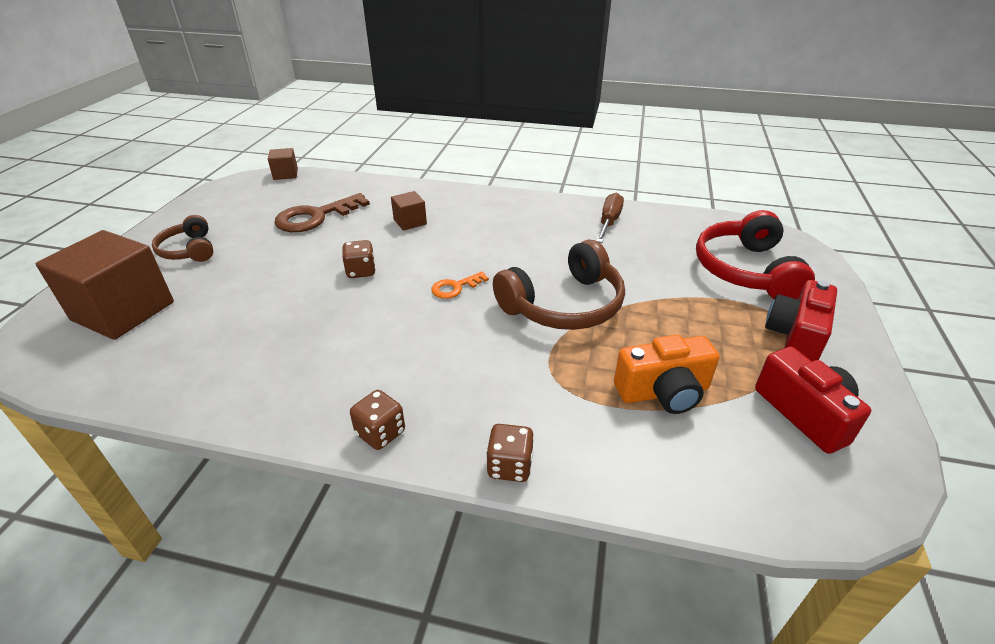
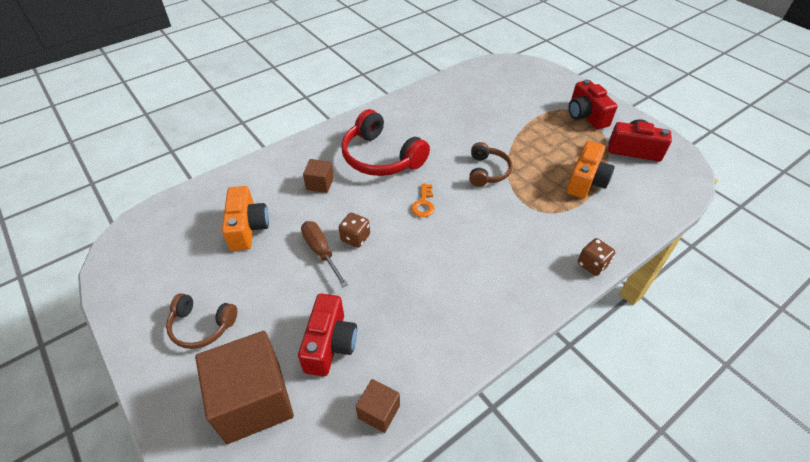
camera: 50 degrees left, 10 degrees up
(213, 320) = (330, 344): none -> red camera
(285, 174) = (146, 215): brown cube -> brown cube (379, 412)
(316, 217) = (247, 228): brown key -> orange camera
(380, 433) = (528, 304): brown dice -> none
(564, 305) = (487, 171): brown headphones -> brown headphones, size x0.59
(609, 222) = (427, 105): brown screwdriver -> brown screwdriver (321, 252)
(745, 270) = (524, 93): red headphones -> red headphones (381, 157)

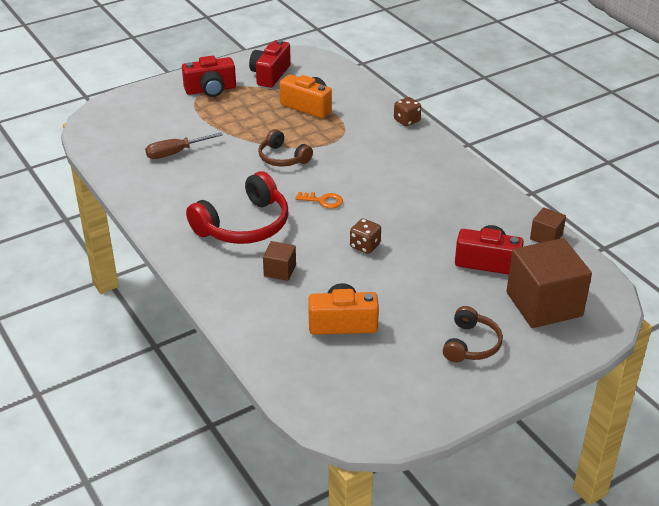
camera: 85 degrees left, 10 degrees down
(321, 252) = (382, 268): brown screwdriver -> brown screwdriver (176, 153)
(487, 171) = (282, 158): brown headphones -> brown headphones turned 150 degrees counterclockwise

